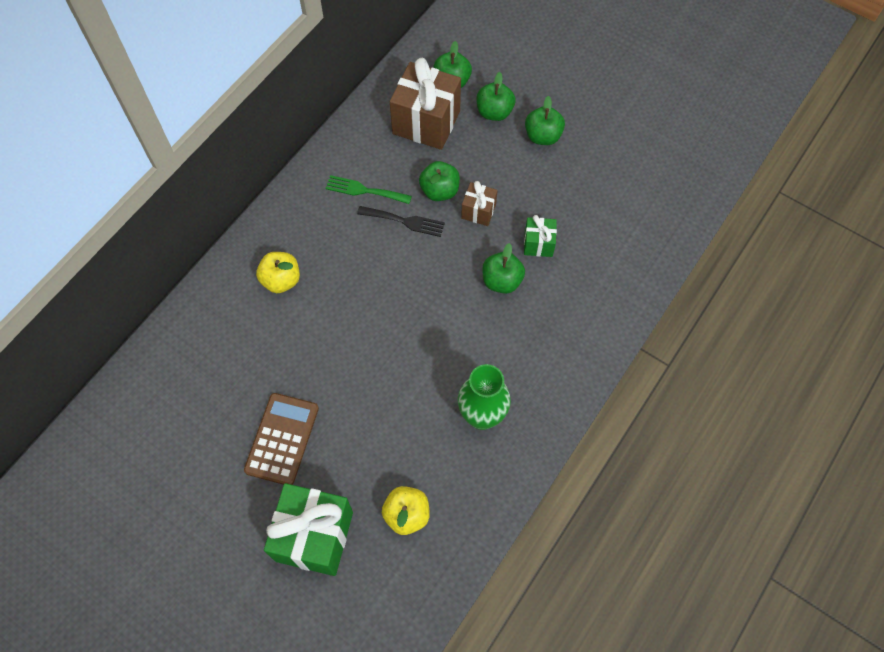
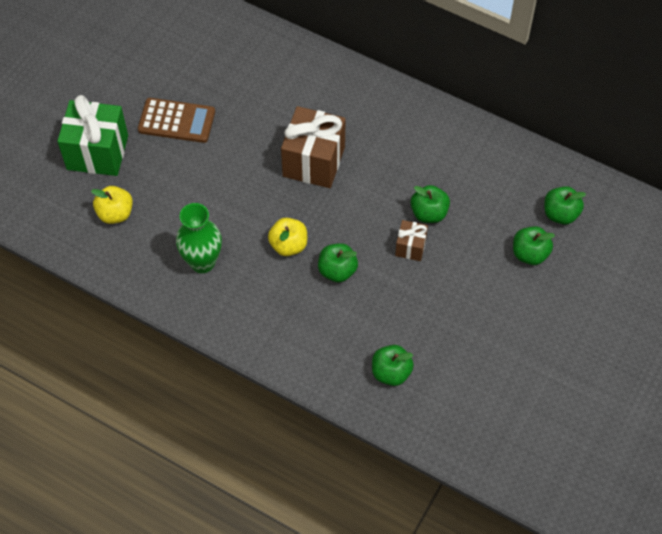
camera: 85 degrees right, 5 degrees down
(281, 280) = (320, 101): yellow apple -> yellow apple (288, 245)
(364, 190) = (420, 152): green fork -> none
(405, 221) = (391, 188): black fork -> none
(426, 122) = (506, 196): brown gift -> brown gift (314, 161)
(538, 244) = (380, 300): green gift -> none
(542, 136) = (507, 299): green apple -> green apple (391, 372)

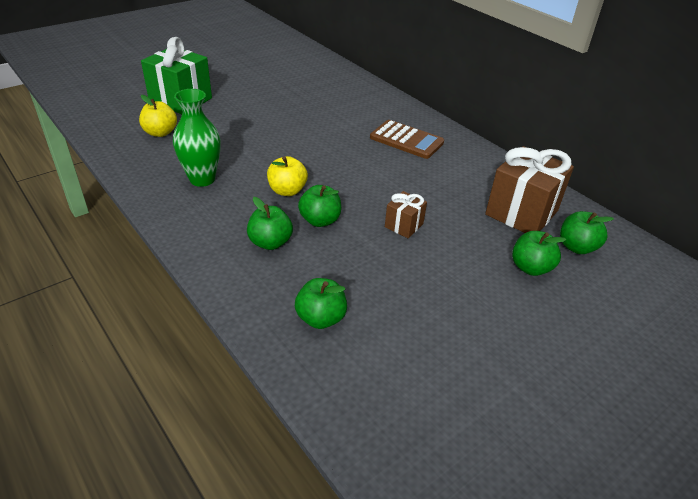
camera: 20 degrees right, 20 degrees down
(176, 121) = (255, 101): brown calculator -> brown calculator (406, 140)
(314, 161) = (348, 149): brown gift -> brown gift (521, 213)
(429, 213) = (436, 208): green apple -> green apple (270, 242)

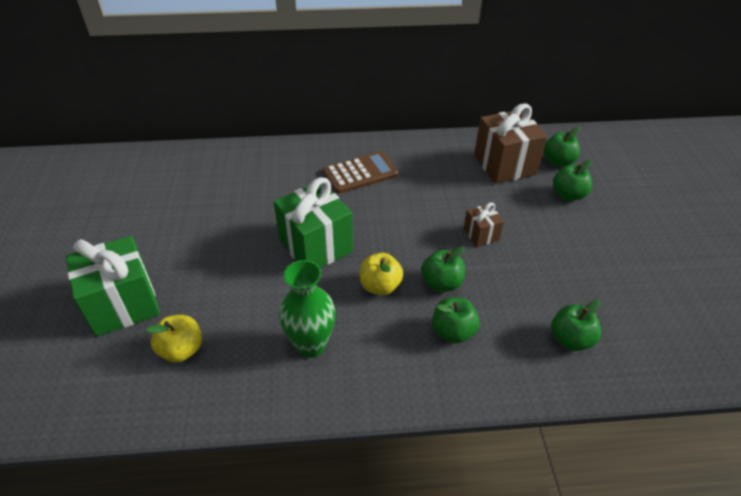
camera: 55 degrees left, 5 degrees up
(301, 148) = (316, 246): none -> green gift

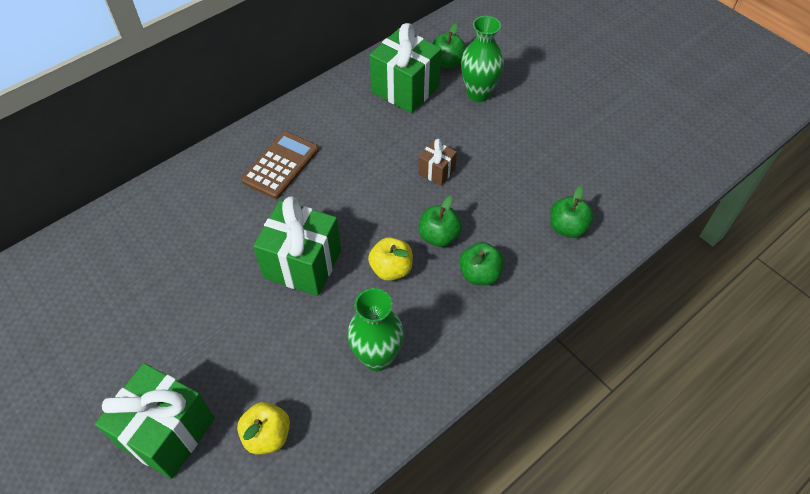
camera: 35 degrees left, 10 degrees up
(504, 165) = (405, 89): brown gift -> green gift
(568, 195) = (478, 93): green apple -> green vase

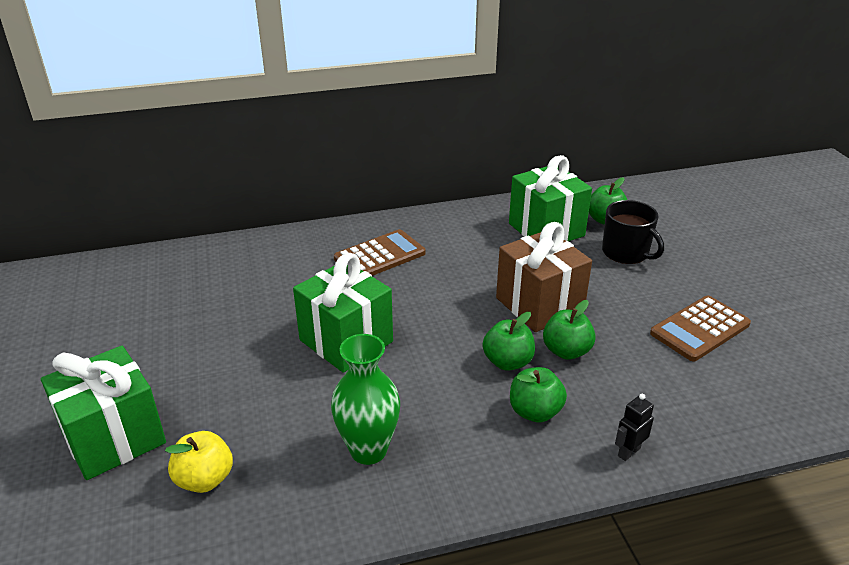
camera: 25 degrees right, 20 degrees down
(391, 269) = (436, 374): yellow apple -> none
(436, 171) = (539, 305): brown gift -> brown gift, size x1.99
(478, 93) = (626, 252): green vase -> black mug
(557, 282) = (628, 452): none -> black robot
(561, 153) = (699, 329): none -> brown calculator
(567, 227) = (670, 401): green apple -> green apple (566, 351)

